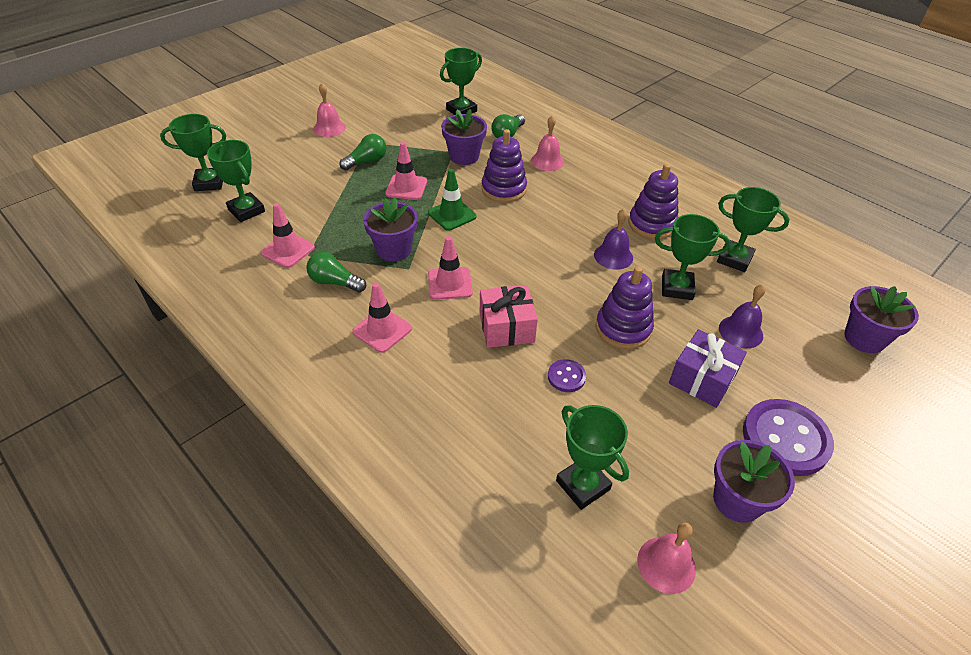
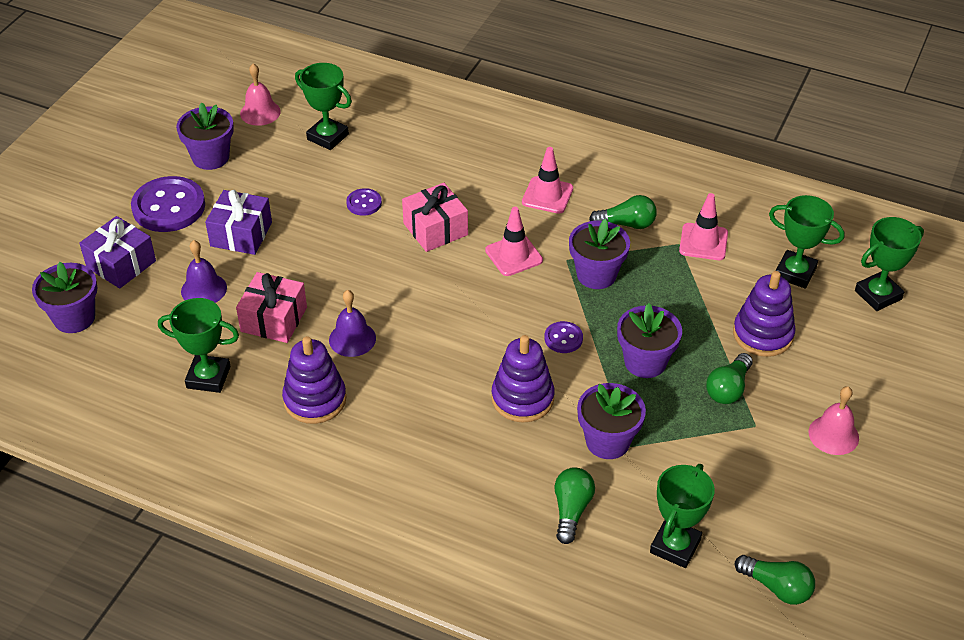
camera: 160 degrees right, 0 degrees up
(406, 187) = (645, 362): pink traffic cone -> purple flower pot
(423, 88) = (776, 587): none -> green light bulb
(452, 215) = (563, 338): green traffic cone -> purple button
(547, 161) = (487, 471): pink bell -> none
(623, 328) = (323, 259): purple stacking toy -> purple stacking toy (763, 334)
(677, 288) = (274, 319): green trophy -> pink gift
(829, 381) = (121, 264): none -> purple gift

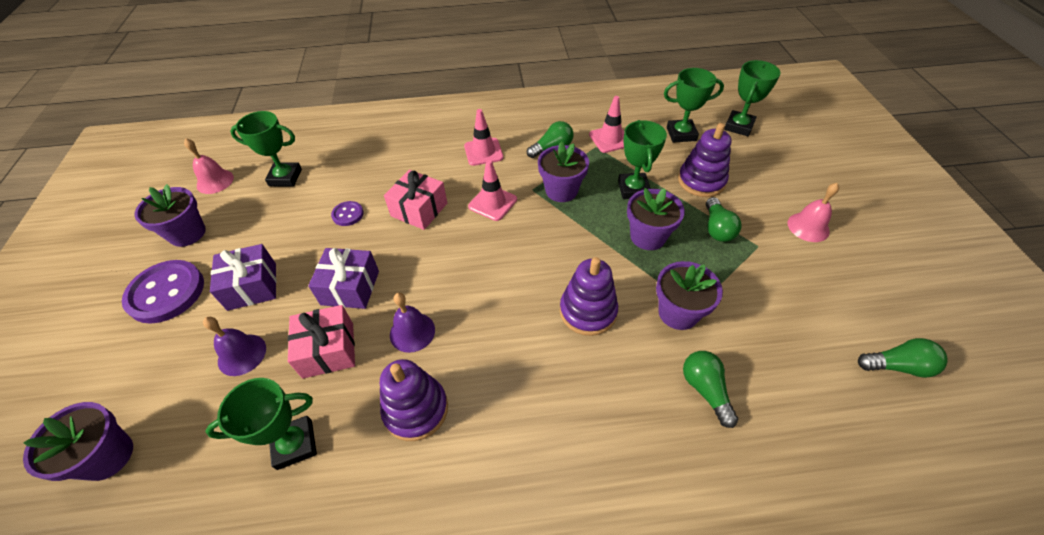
camera: 30 degrees left, 5 degrees up
(121, 264) = (139, 370): purple gift -> purple gift (350, 287)
(563, 338) = (578, 247): purple button -> none
(675, 546) = (803, 374): green trophy -> green trophy (633, 189)

